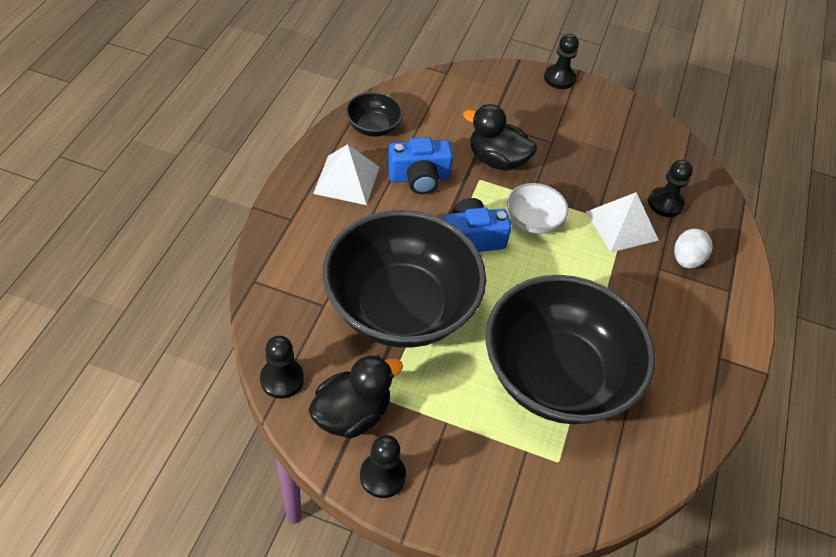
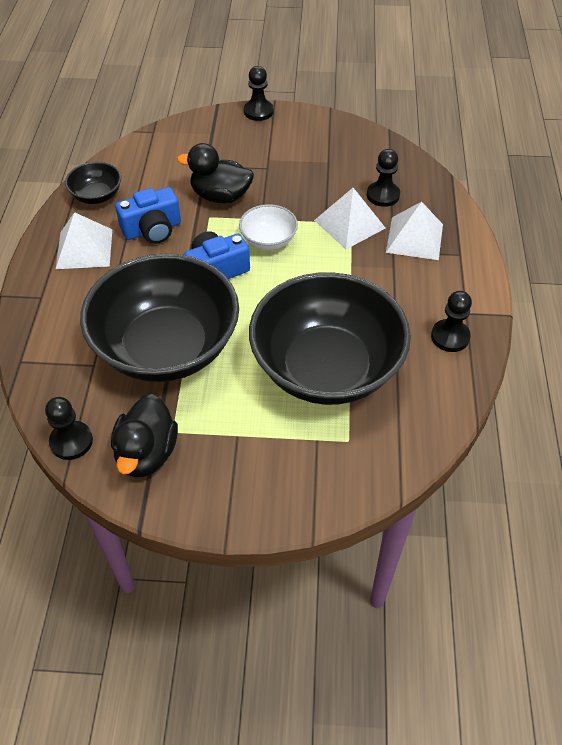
camera: 10 degrees left, 0 degrees up
(352, 414) = (147, 453): black duck -> black duck turned 150 degrees clockwise
(382, 476) = (190, 499): black pawn -> black pawn (450, 337)
(686, 260) = (414, 238): white egg -> white pyramid

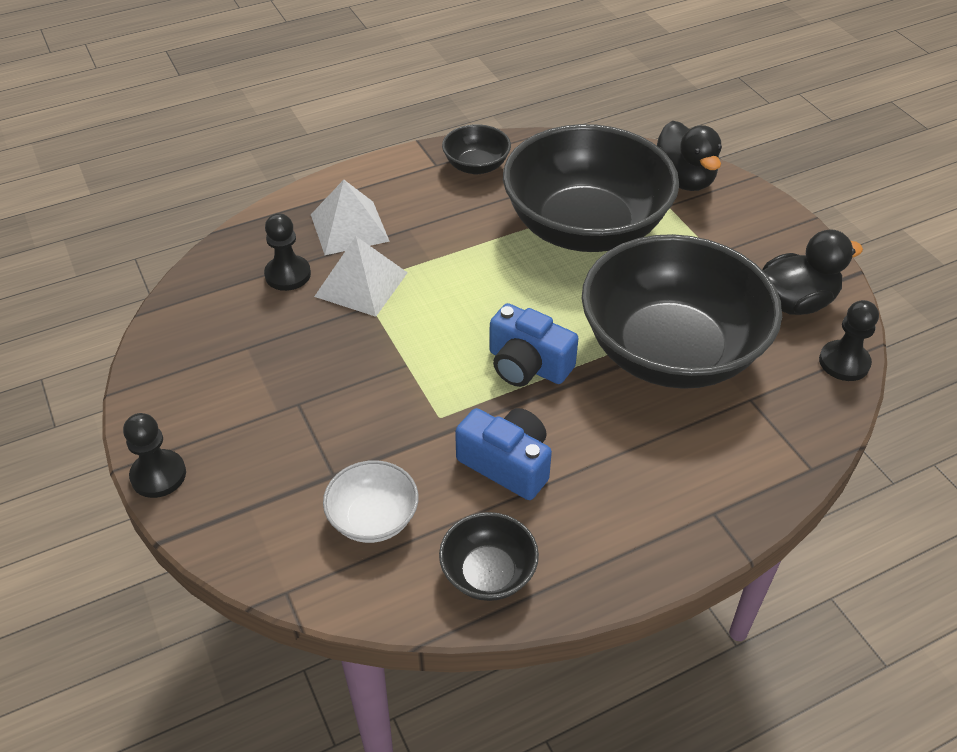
camera: 120 degrees left, 5 degrees down
(84, 249) = (599, 519): white pyramid -> none
(220, 196) = (390, 425): black duck -> black duck (683, 180)
(268, 240) = (441, 341): white bowl -> white bowl (373, 518)
(450, 337) = (476, 166): black pawn -> black bowl

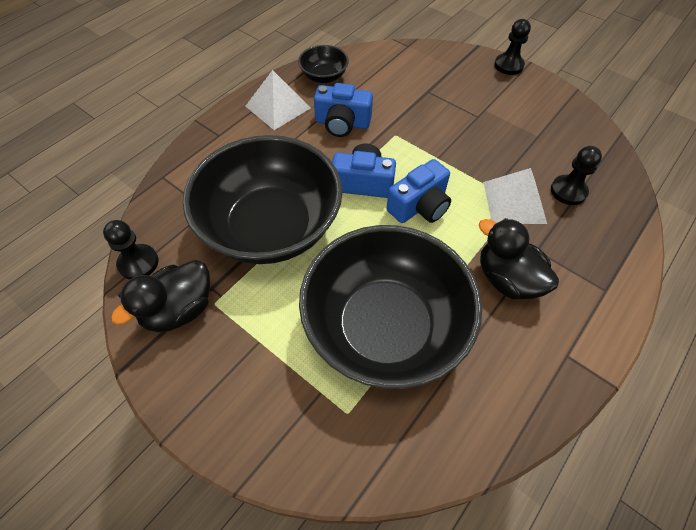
camera: 155 degrees right, 10 degrees up
(349, 227) = (569, 248): white pyramid -> white pyramid (278, 107)
(373, 518) = (392, 80): white bowl -> none
(475, 315) = (419, 206): none -> blue camera
(476, 166) = (530, 371): black bowl -> none
(683, 180) = (316, 443): black duck -> black duck (507, 279)

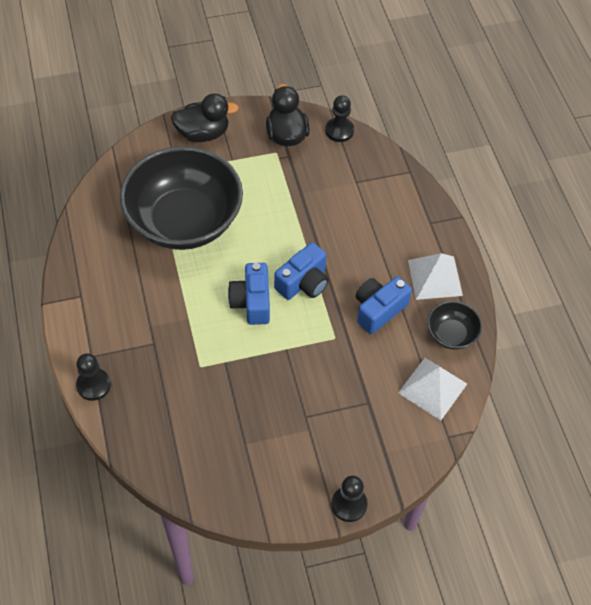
camera: 125 degrees right, 0 degrees up
(271, 227) = (310, 207): black bowl -> none
(507, 279) = (152, 307): black duck -> black duck (203, 133)
(514, 202) = (201, 365): white pyramid -> white pyramid (432, 388)
(568, 191) = (176, 411): black pawn -> black pawn (93, 385)

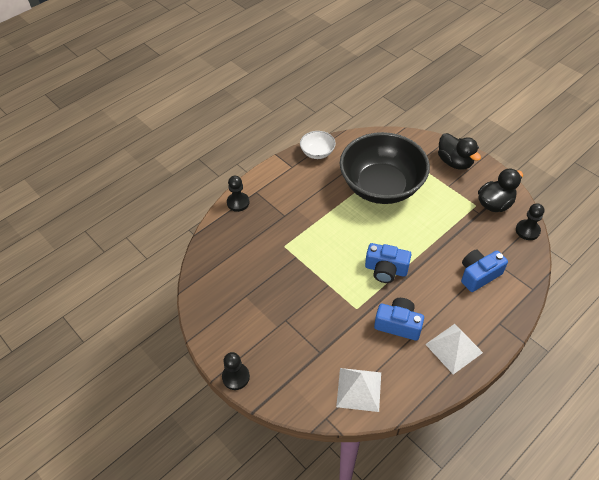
camera: 65 degrees right, 5 degrees down
(79, 256) = (317, 152): none -> white bowl
(252, 302) = (349, 249): blue camera -> blue camera (478, 275)
(451, 334) = (413, 381): black bowl -> none

